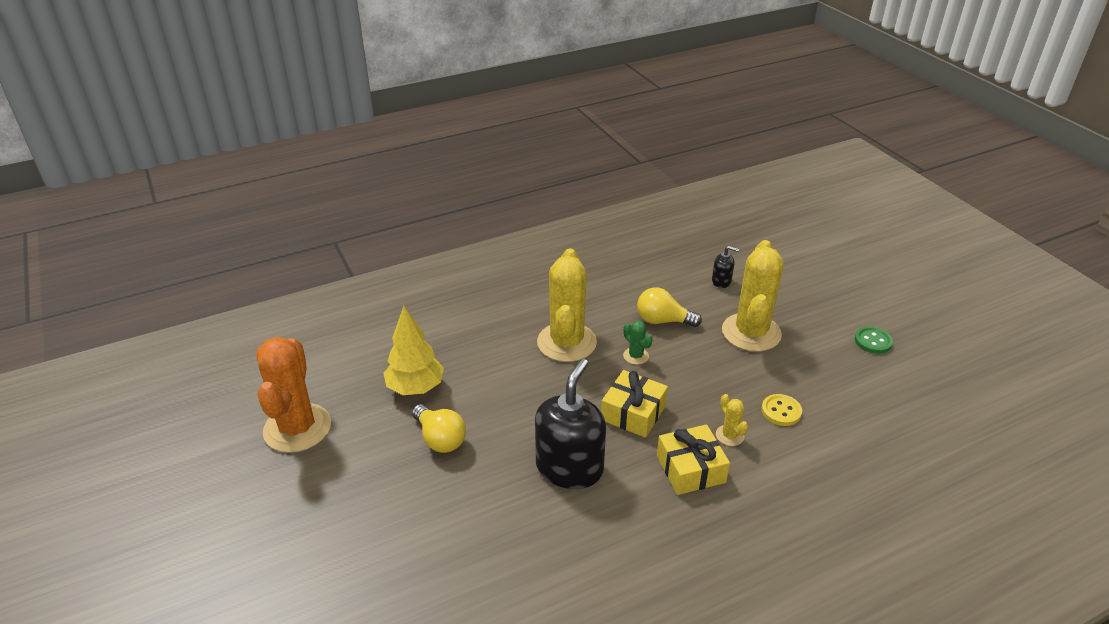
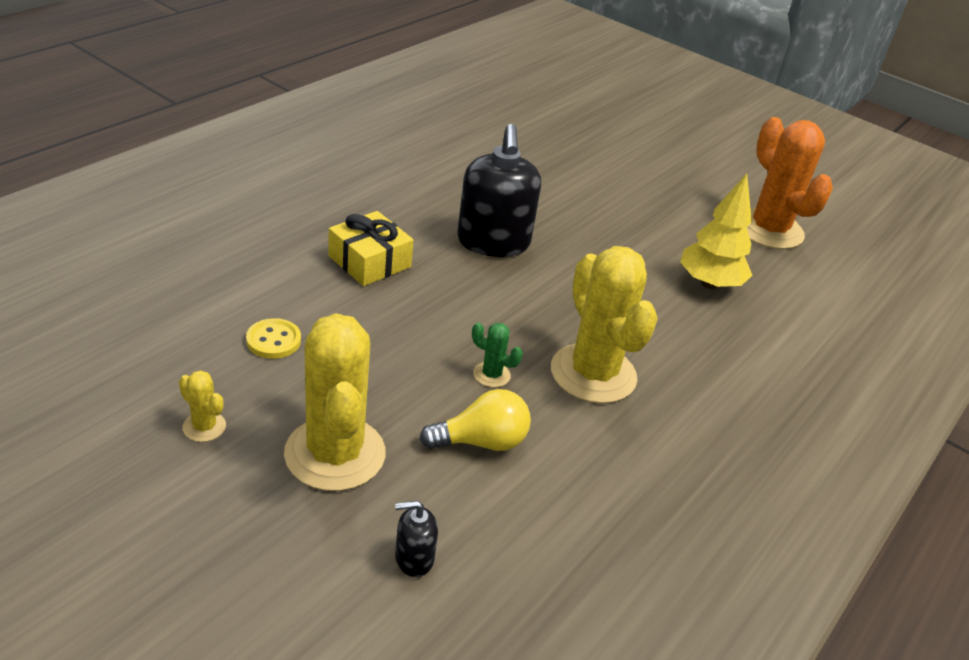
camera: 150 degrees right, 0 degrees up
(440, 439) = (635, 244): yellow light bulb -> none
(633, 413) = (457, 304): yellow gift -> none
(729, 435) = (334, 300): yellow cactus -> yellow cactus (204, 427)
(873, 341) = (120, 487): green button -> none

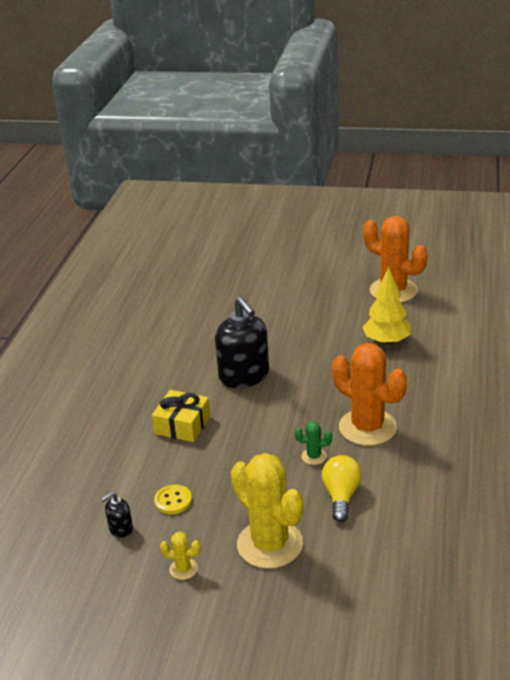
camera: 20 degrees left, 5 degrees down
(414, 558) = (360, 574): black soap dispenser -> black soap dispenser (120, 529)
(481, 442) = (341, 496): yellow light bulb -> yellow light bulb turned 45 degrees counterclockwise
(593, 374) = (367, 427): yellow cactus -> orange cactus

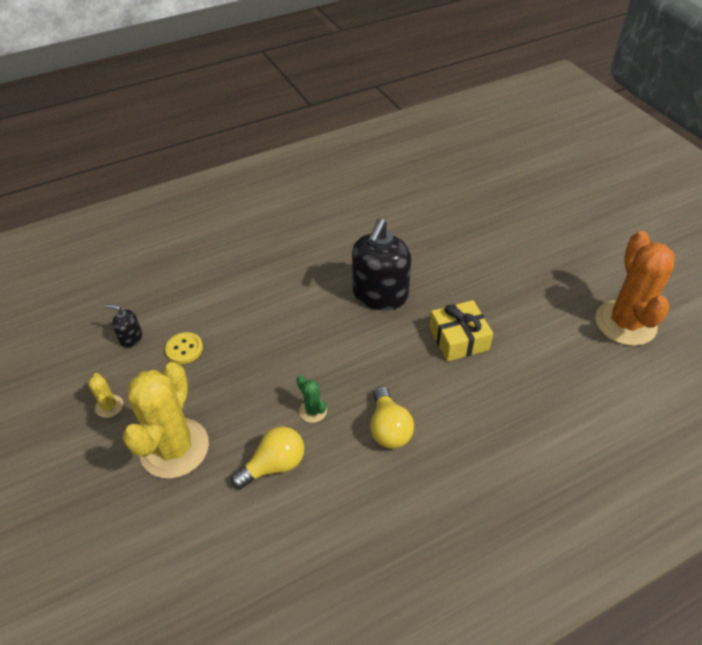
camera: 50 degrees right, 15 degrees up
(182, 425) = (281, 296): yellow gift -> yellow gift (458, 338)
(367, 427) = (389, 428): orange cactus -> yellow light bulb
(386, 341) = (536, 366): yellow tree -> none

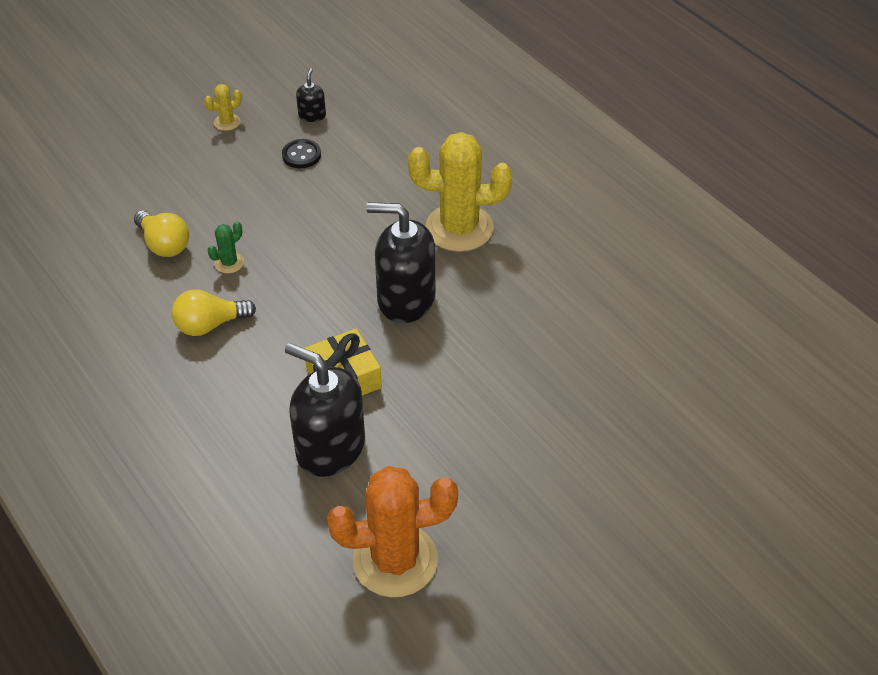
camera: 80 degrees right, 0 degrees up
(174, 448) = (182, 174): yellow cactus -> yellow cactus (459, 228)
(184, 349) = (301, 155): yellow button -> black button
(528, 352) = (330, 448): none -> black soap dispenser

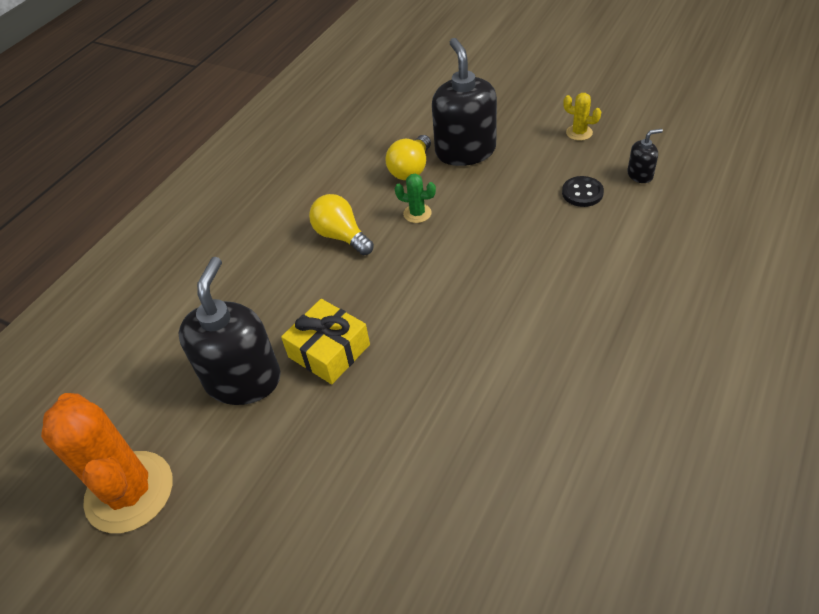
camera: 70 degrees right, 0 degrees up
(405, 299) = (456, 351): black soap dispenser -> black soap dispenser (465, 151)
(459, 228) = (585, 349): yellow cactus -> none

